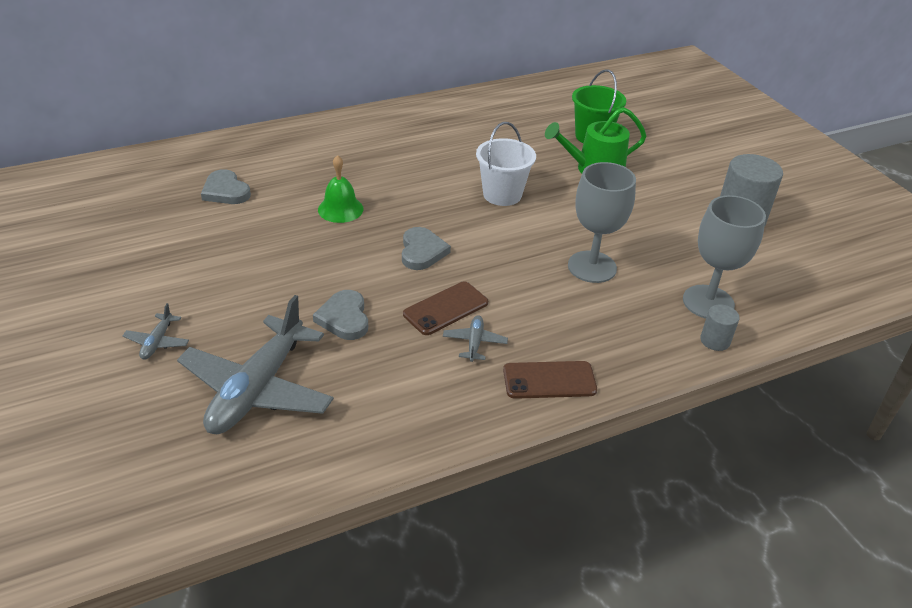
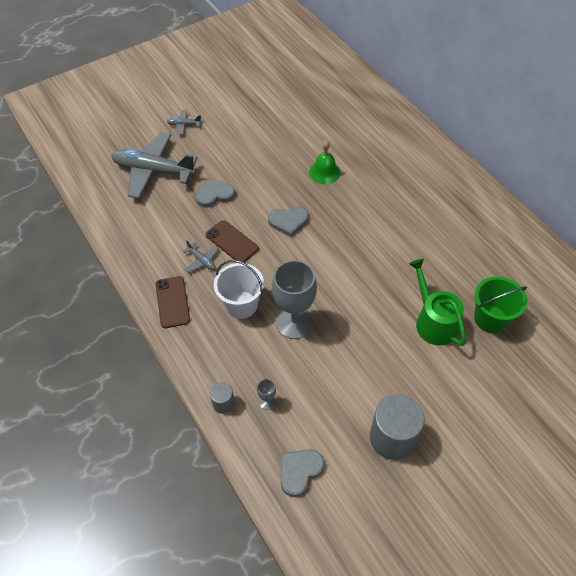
camera: 85 degrees right, 15 degrees up
(225, 191) = (327, 115): grey heart -> grey heart (299, 471)
(474, 343) = (202, 260): grey plane -> grey plane turned 45 degrees clockwise
(502, 194) = (372, 260): white bucket -> white bucket (241, 305)
(708, 302) = (267, 402): grey goblet -> grey goblet, size x0.41

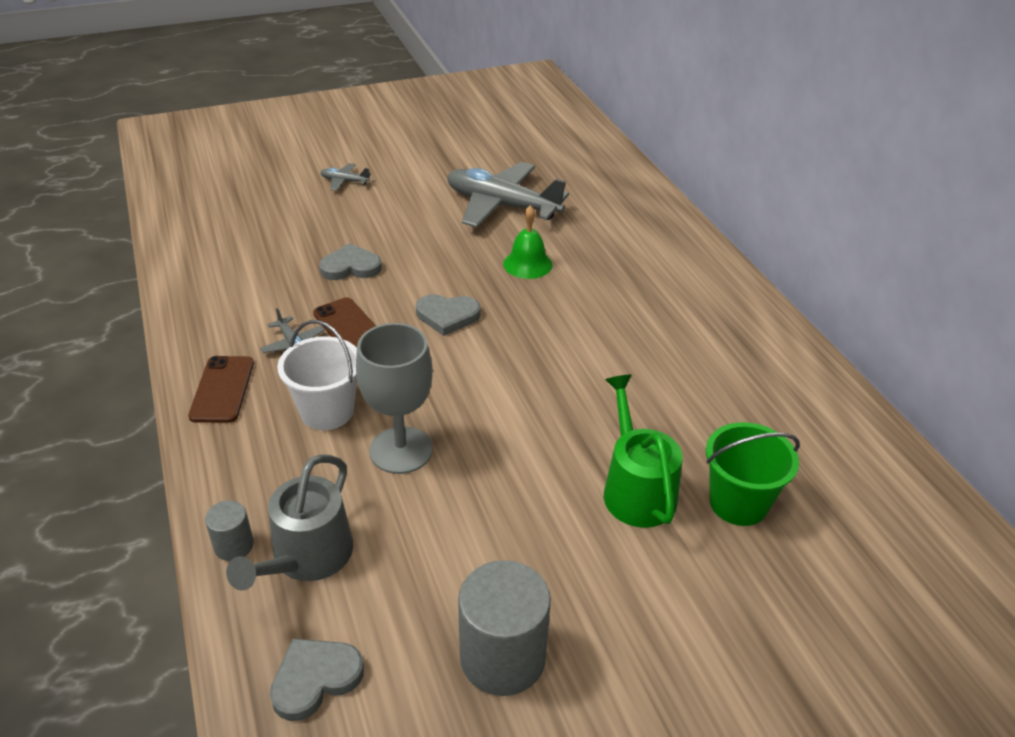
camera: 10 degrees right, 15 degrees down
(154, 171) = (276, 226): grey plane -> grey plane (502, 206)
(267, 402) = (307, 557): grey goblet -> grey watering can

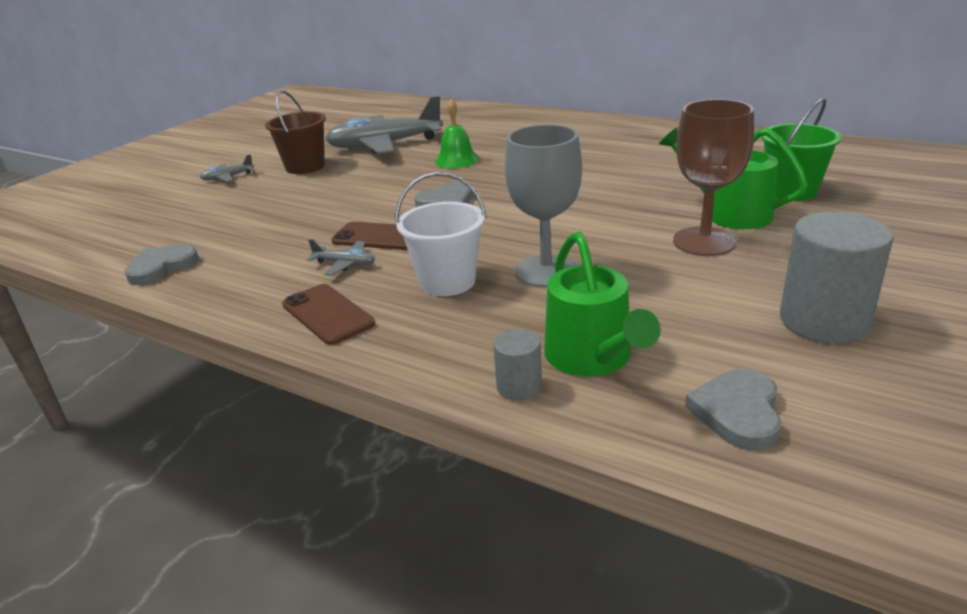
camera: 35 degrees left, 10 degrees down
(307, 557) = (592, 357): grey watering can -> green watering can
(350, 267) = (318, 211): grey heart -> grey heart (161, 267)
(409, 200) = (305, 167): none -> brown bucket
(559, 507) = (704, 242): none -> brown goblet

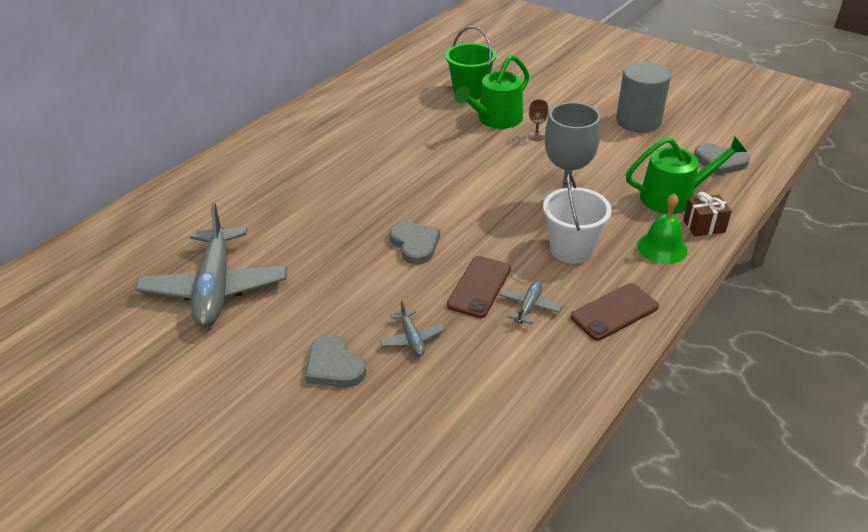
camera: 85 degrees left, 10 degrees up
(161, 267) = (503, 449): grey heart -> grey heart (334, 366)
(228, 177) = (238, 435): grey plane -> grey plane (412, 338)
(305, 167) = (247, 356): brown bucket -> none
(457, 160) = (307, 234): green bell -> green bell (662, 248)
(519, 387) = (704, 226): grey cylinder -> brown gift
(704, 242) = (536, 136): brown goblet -> brown goblet, size x0.41

